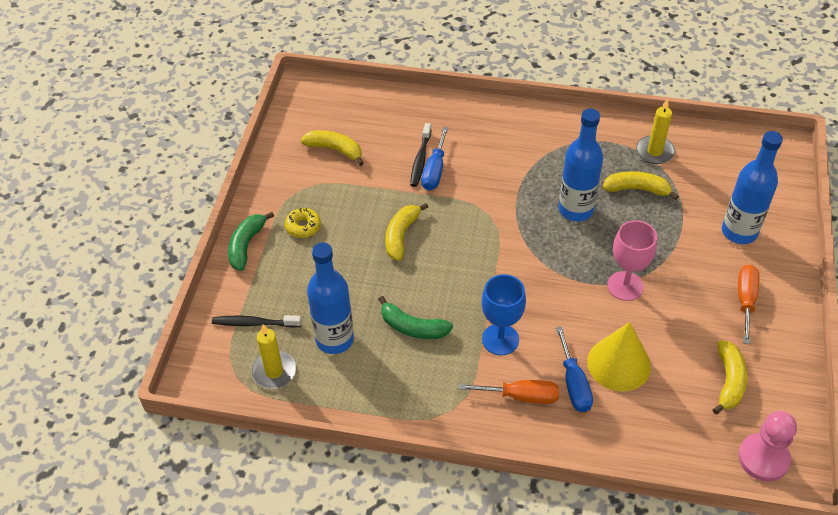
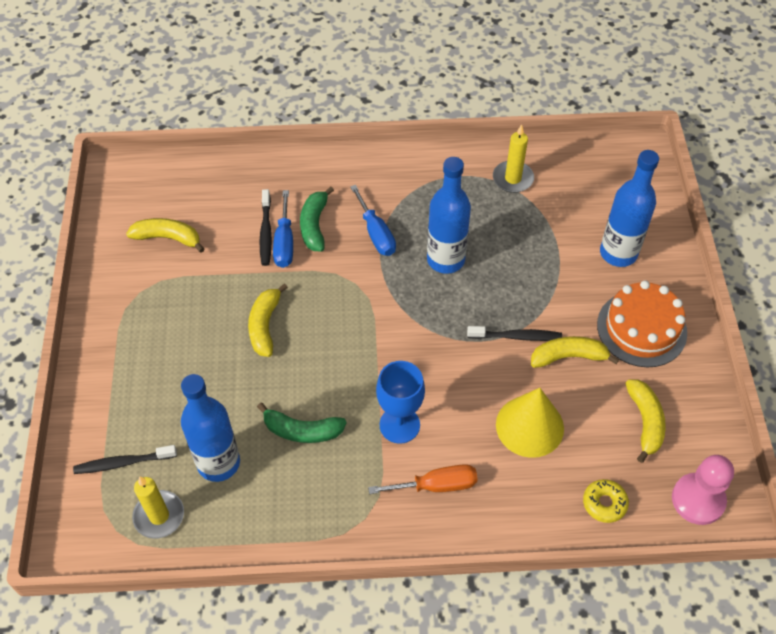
camera: 15 degrees left, 5 degrees up
(246, 245) = (92, 371): green banana -> green banana (314, 225)
(303, 226) = (152, 336): yellow donut -> yellow donut (604, 503)
(573, 383) = (488, 459): blue screwdriver -> blue screwdriver (376, 233)
(625, 286) = (516, 337): pink goblet -> black toothbrush
(637, 189) = (504, 224): yellow banana -> yellow banana (568, 357)
(745, 301) = (641, 328): orange screwdriver -> orange cake

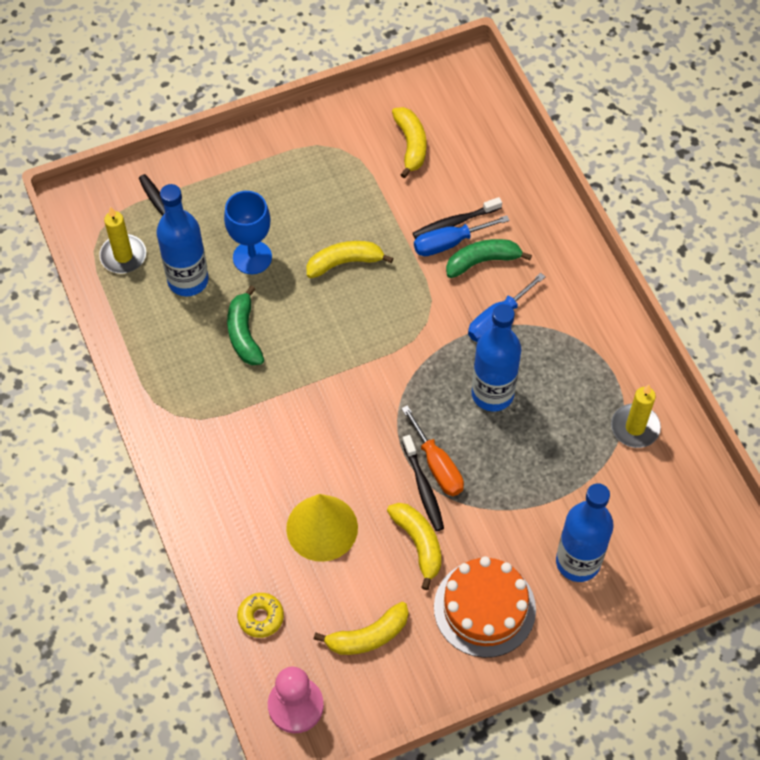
camera: 70 degrees right, 5 degrees up
(399, 425) = (280, 412): blue goblet -> blue goblet (252, 257)
(436, 485) = (228, 463): orange screwdriver -> orange screwdriver (437, 465)

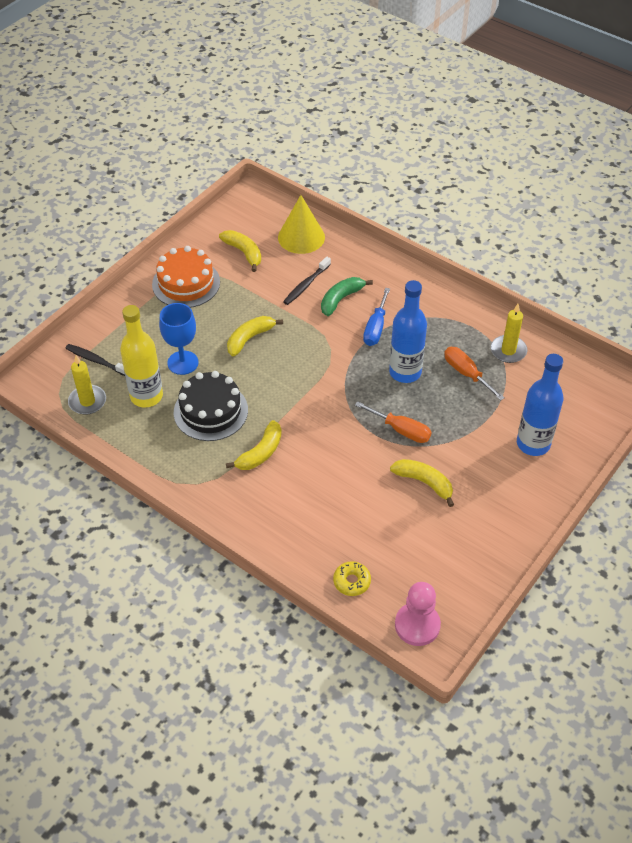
camera: 30 degrees left, 10 degrees down
(188, 280) = (146, 396): blue bottle -> yellow bottle
(244, 334) = (210, 411): green banana -> black cake
(322, 528) = (352, 504): yellow cone -> yellow cone (301, 237)
(368, 636) = (433, 556): yellow banana -> yellow banana (260, 453)
(423, 488) = (402, 448): black toothbrush -> none
(449, 243) = (311, 298): blue screwdriver -> none
(484, 608) = (496, 500): orange cake -> orange cake (186, 283)
(563, 432) = (466, 373): none -> orange screwdriver

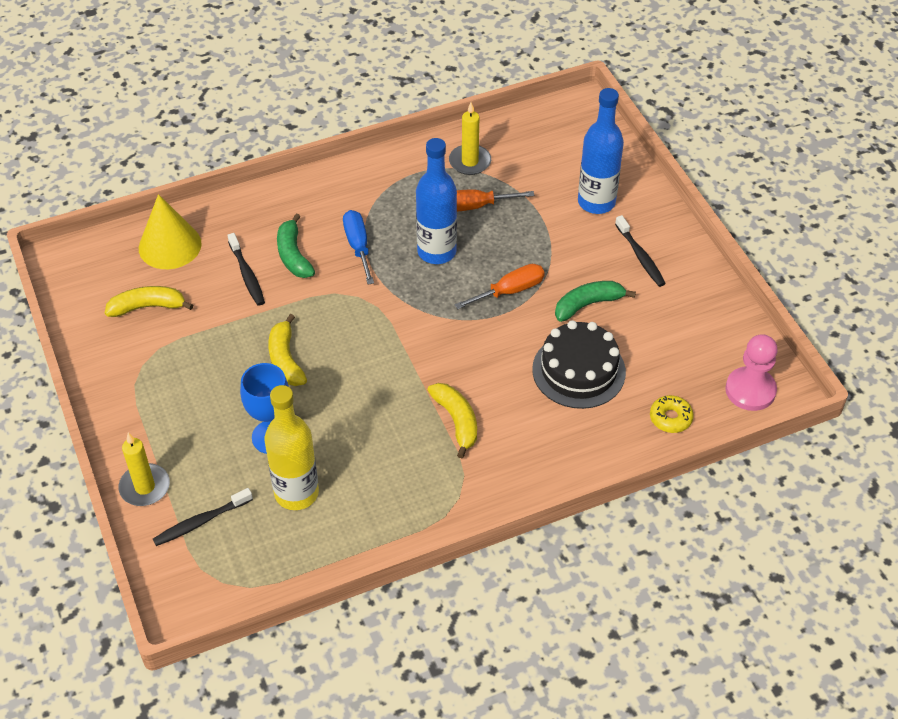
camera: 60 degrees left, 0 degrees up
(87, 401) = (259, 556): yellow candle -> yellow candle (145, 487)
(186, 283) = (149, 381): orange cake -> none
(210, 411) = (365, 441): black cake -> black cake (578, 370)
(375, 328) = (358, 246): blue screwdriver -> blue screwdriver turned 150 degrees counterclockwise
(424, 483) = (588, 304): yellow banana -> green banana
(499, 495) = (640, 256): none -> black toothbrush

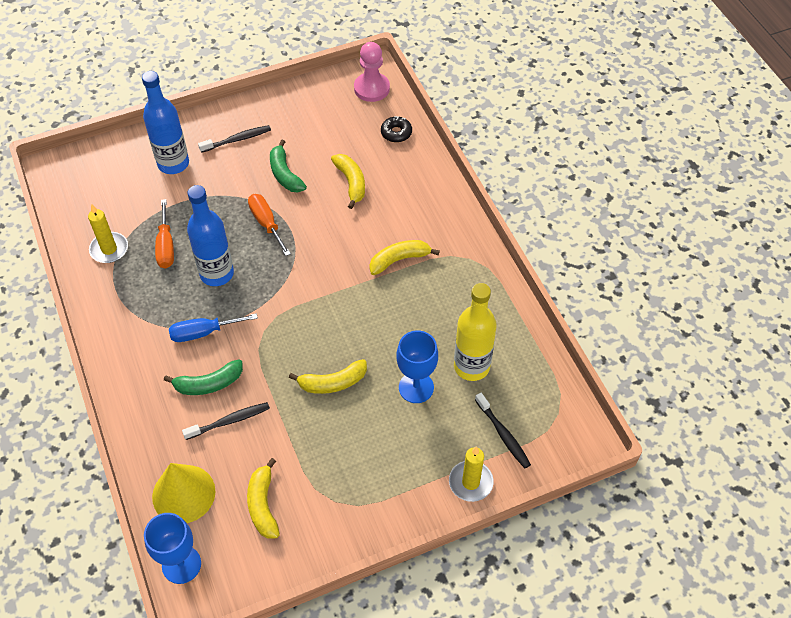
camera: 90 degrees left, 5 degrees up
(96, 250) = (181, 564): none -> blue goblet
(578, 370) = (351, 183): black cake -> yellow banana
(670, 418) = (396, 133): yellow donut -> black donut

